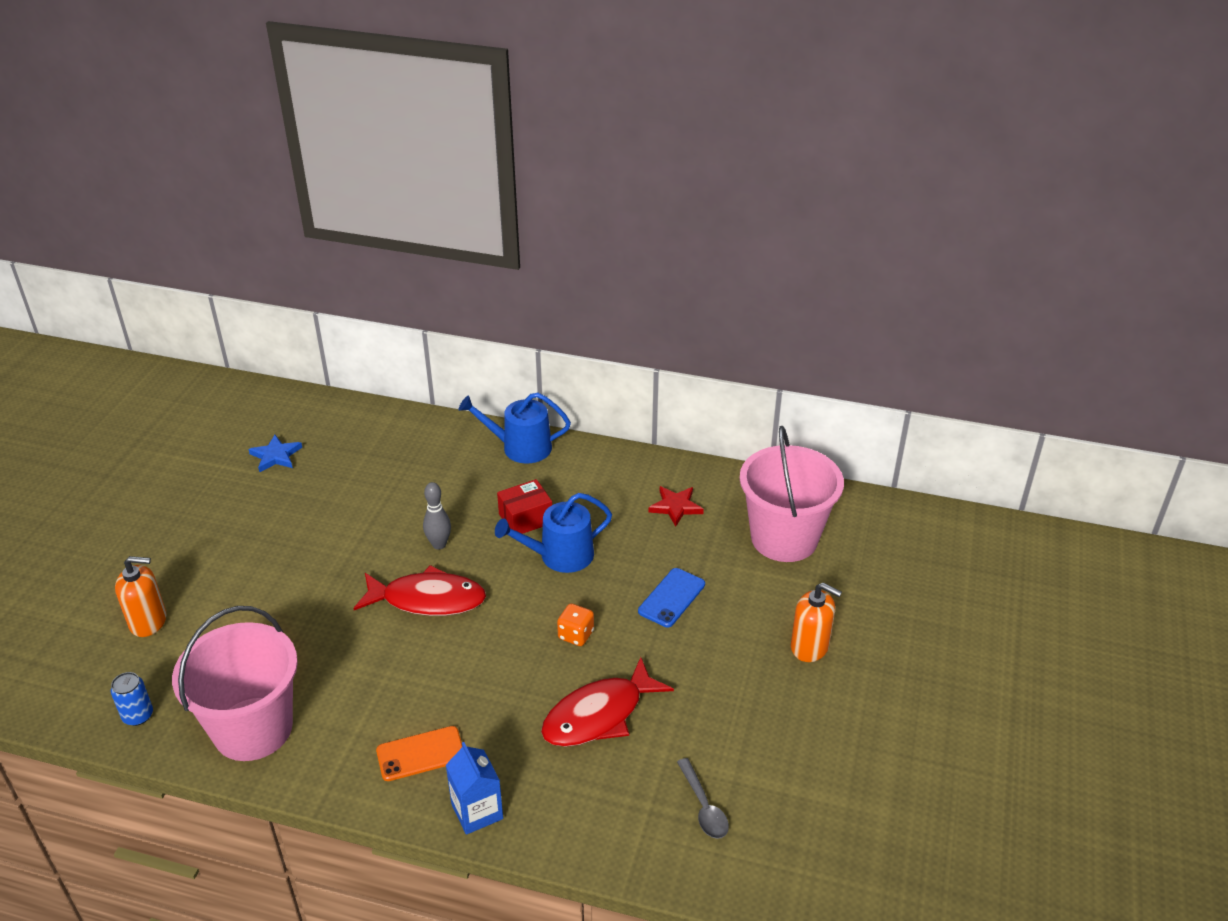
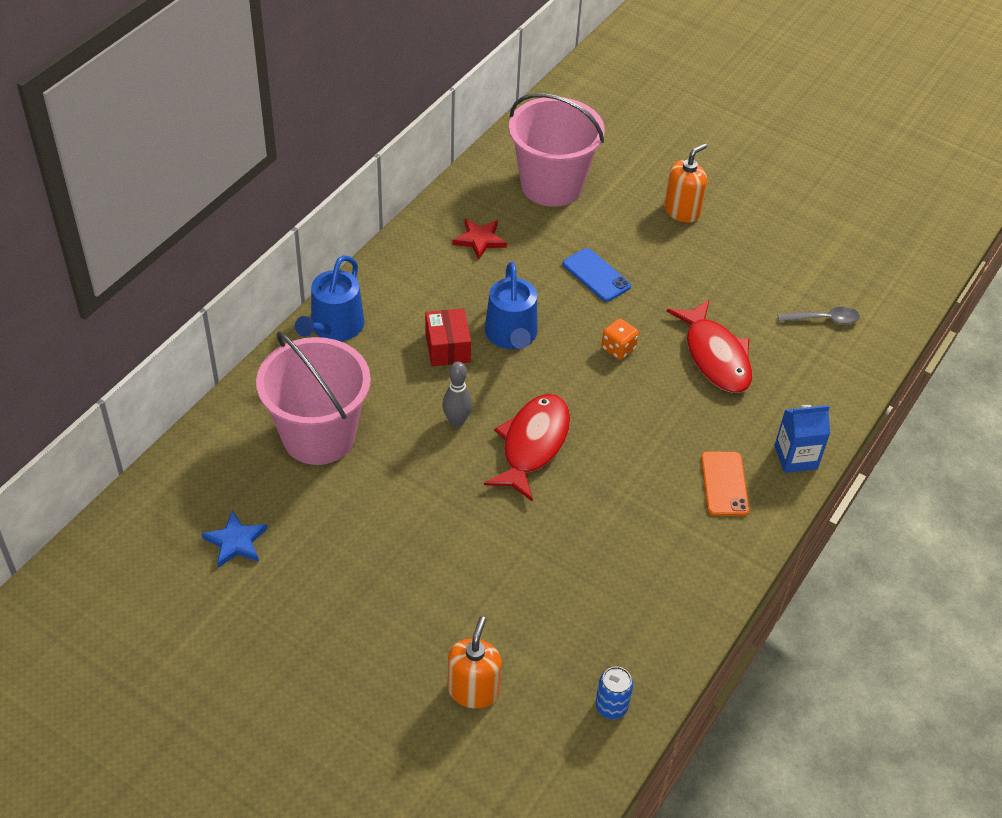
camera: 75 degrees left, 10 degrees up
(253, 729) = (658, 607): pink bucket -> pink bucket (318, 436)

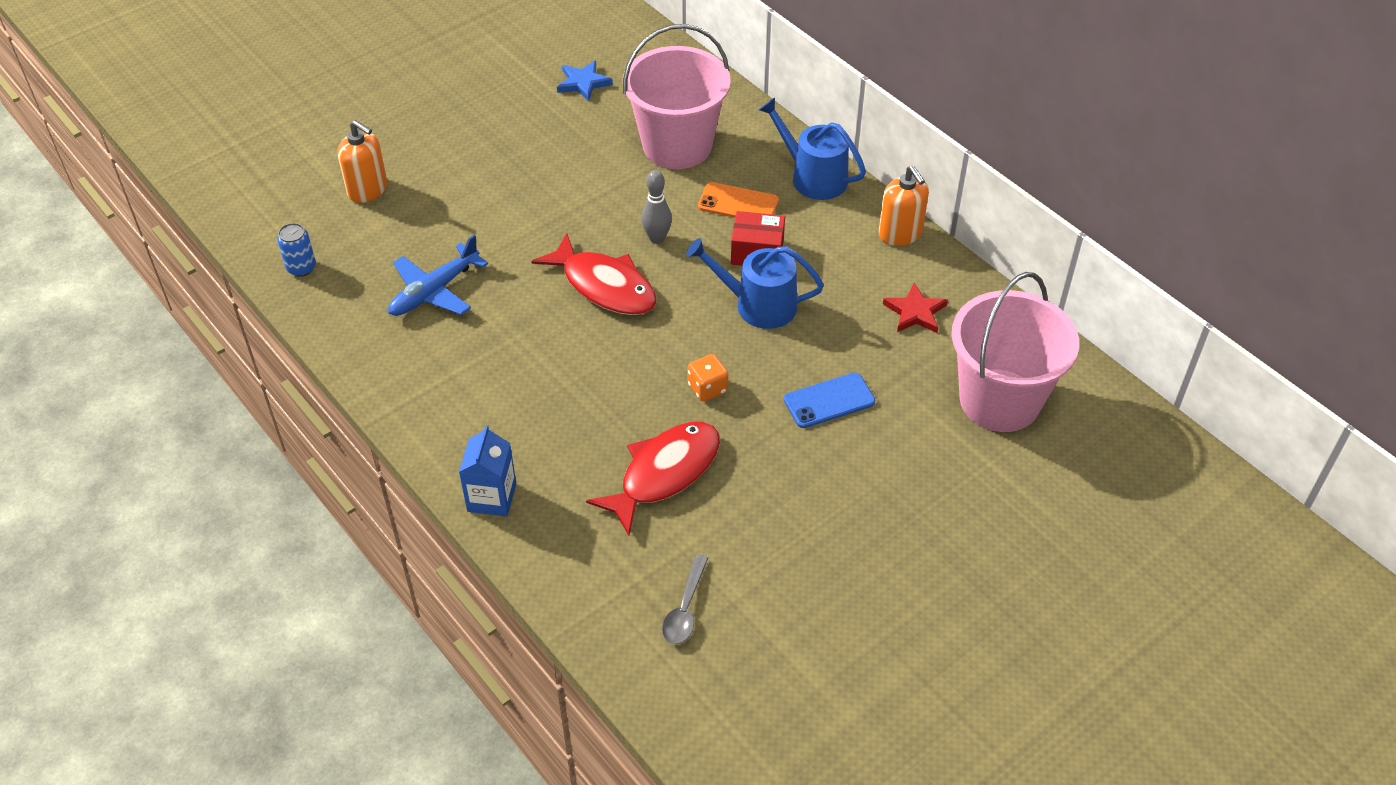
camera: 110 degrees right, 0 degrees up
(593, 574) = (435, 291): none -> blue plane
(682, 211) = (923, 521): orange soap dispenser -> orange soap dispenser (900, 233)
(715, 356) = (664, 473): red fish -> red fish turned 135 degrees clockwise
(724, 484) = (487, 422): orange phone -> orange phone (738, 203)

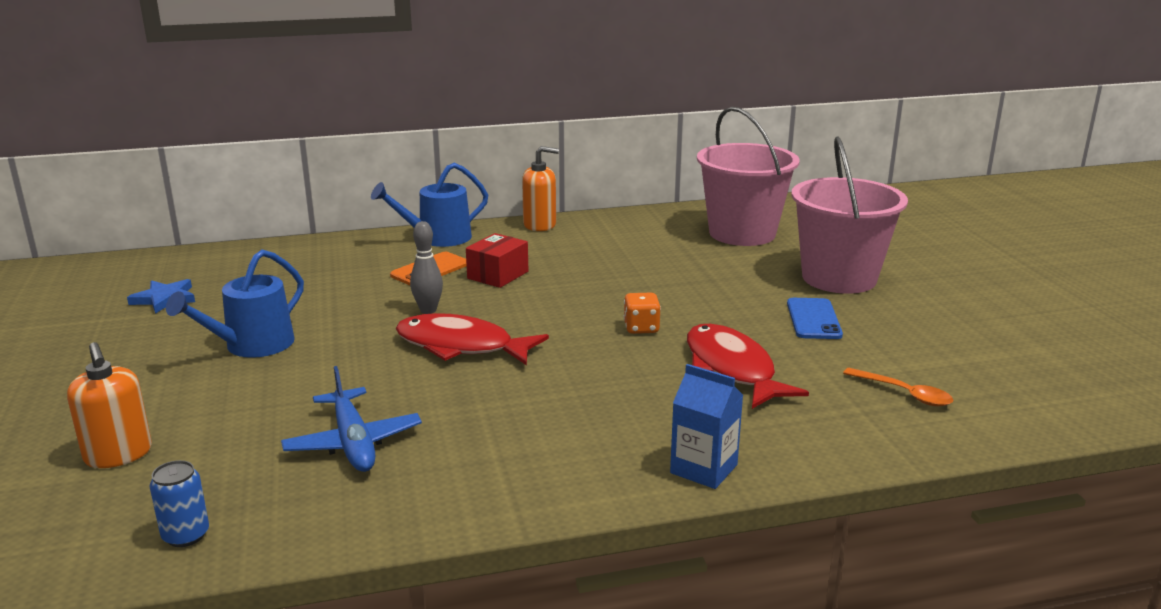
camera: 65 degrees left, 25 degrees down
(367, 189) = (118, 454): orange soap dispenser -> orange soap dispenser turned 90 degrees clockwise
(604, 286) = (461, 346): red fish -> red fish turned 135 degrees counterclockwise
(677, 145) = (321, 277): pink bucket -> pink bucket (839, 278)
(685, 609) = (904, 393): grey spoon -> orange spoon
(758, 305) = (561, 288): blue watering can -> blue watering can (252, 345)
(829, 401) = (697, 285): blue phone -> blue phone (813, 319)
(915, 312) = (628, 238): red star -> none

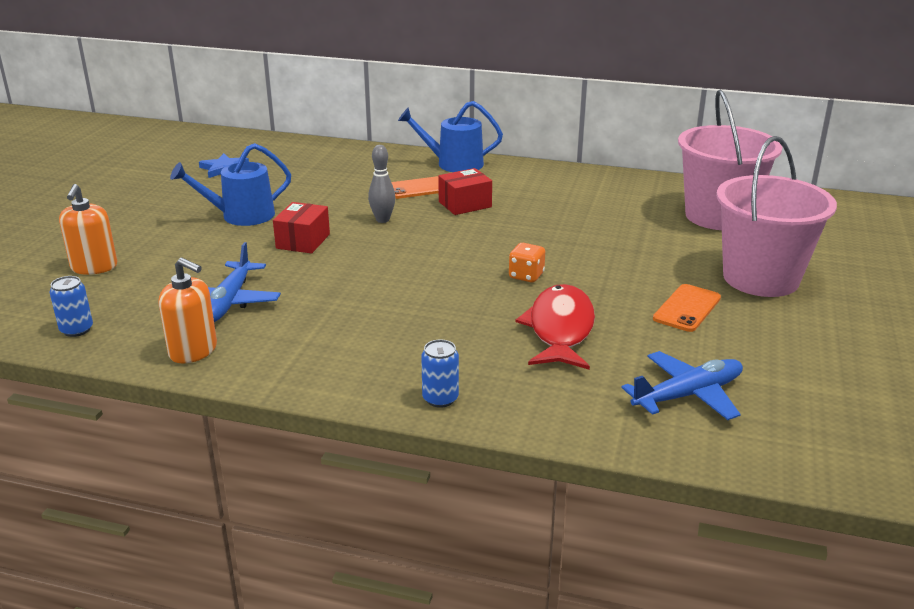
camera: 30 degrees right, 5 degrees up
(363, 354) = (303, 241): none -> red box
(461, 346) = (374, 253): red fish -> none
(540, 225) = (546, 170): orange soap dispenser -> orange soap dispenser (193, 351)
(703, 469) = (440, 399): blue carton -> blue can
(813, 319) = (687, 308): blue phone -> orange phone
(904, 393) = (687, 395): orange spoon -> blue plane

